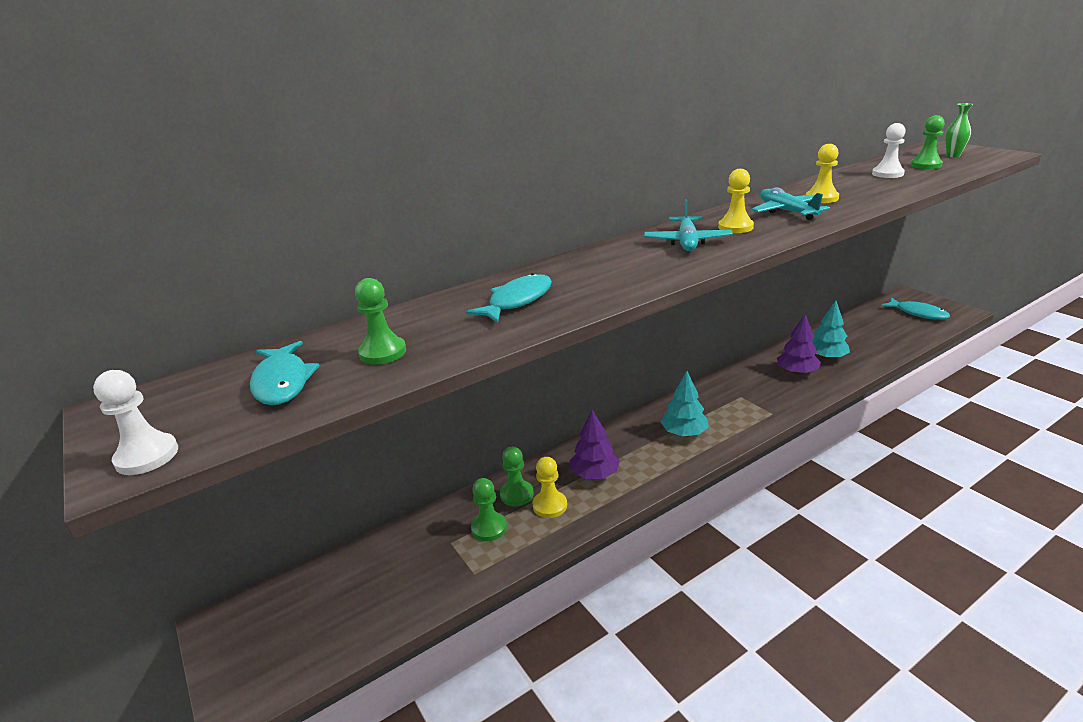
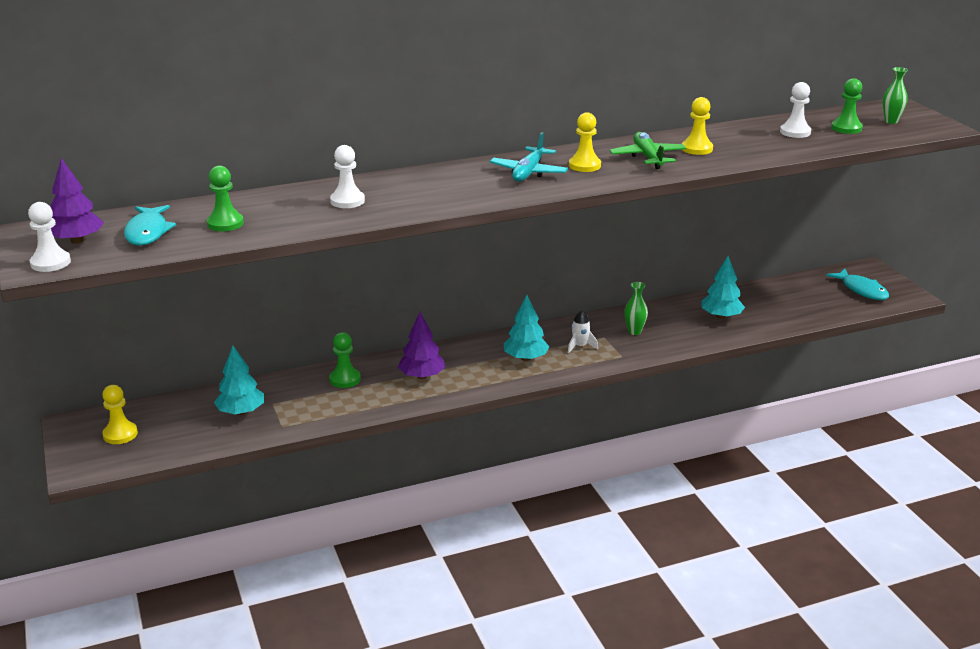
camera: 10 degrees right, 0 degrees up
(419, 562) = (241, 412): none -> turquoise tree
(489, 528) = (309, 399): green pawn -> none
(517, 301) = (347, 201): turquoise fish -> white pawn
(550, 505) = (369, 392): yellow pawn -> yellow pawn (120, 434)
(726, 410) = (580, 346): none -> white rocket
(764, 386) = (634, 331): none -> green vase
(787, 212) = (648, 157): turquoise plane -> green plane
(797, 372) = (678, 325): purple tree -> purple tree (77, 241)

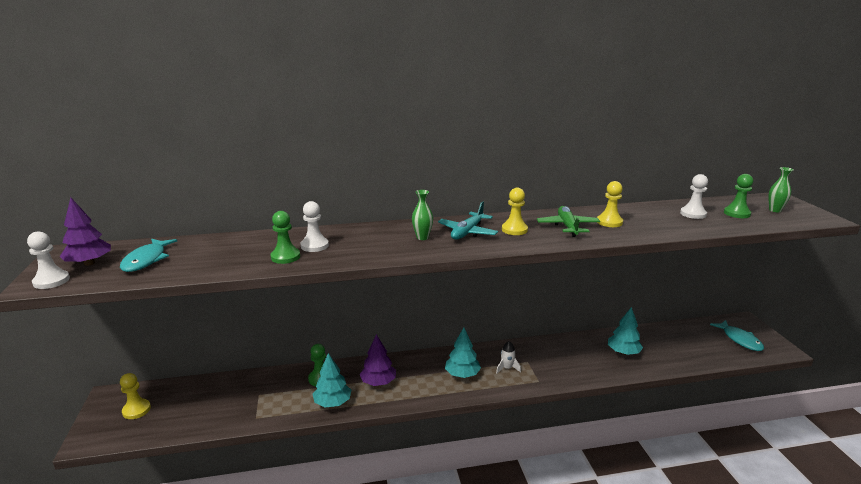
camera: 10 degrees right, 5 degrees down
(225, 223) = (209, 257): green pawn -> green pawn (285, 257)
(241, 412) = (232, 400): turquoise tree -> turquoise tree (332, 403)
(634, 331) = (552, 359): green vase -> green vase (422, 237)

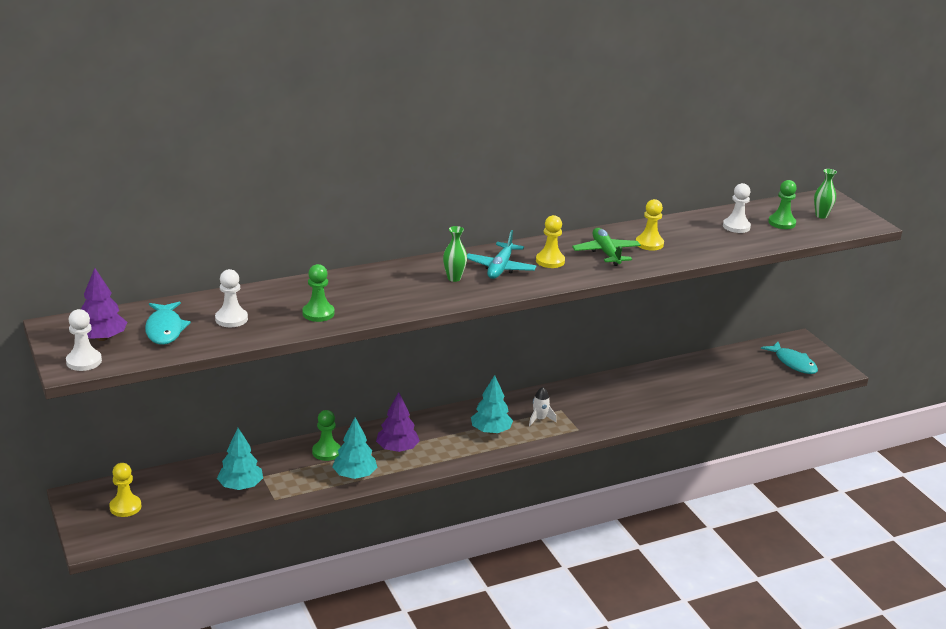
camera: 15 degrees left, 5 degrees up
(314, 246) = (340, 297): white pawn -> white pawn (231, 319)
(623, 352) = (666, 389): turquoise tree -> turquoise tree (240, 486)

